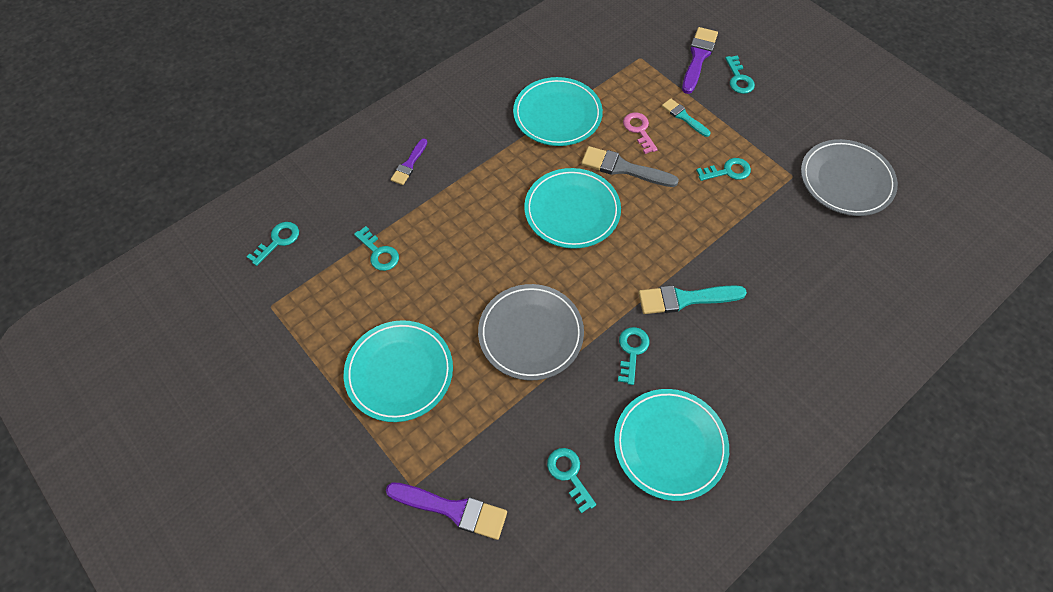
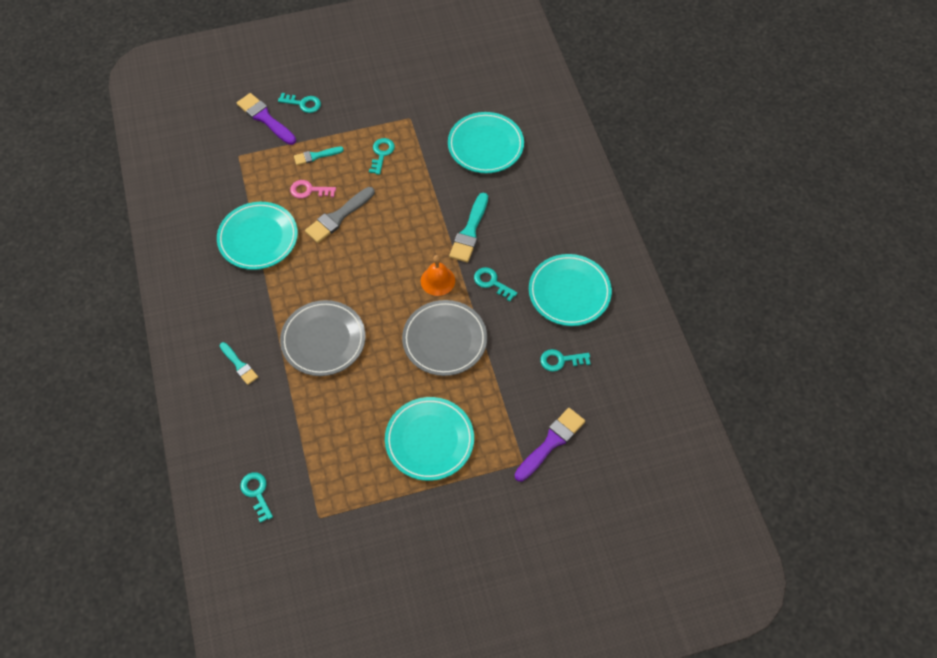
camera: 65 degrees left, 0 degrees up
(379, 253) = (314, 418): turquoise key -> none
(409, 164) = (239, 365): purple brush -> turquoise brush
(572, 211) = (356, 268): turquoise plate -> turquoise plate (485, 145)
(602, 294) = (437, 280): none -> orange bell
(846, 180) = (432, 90): grey plate -> grey plate (323, 340)

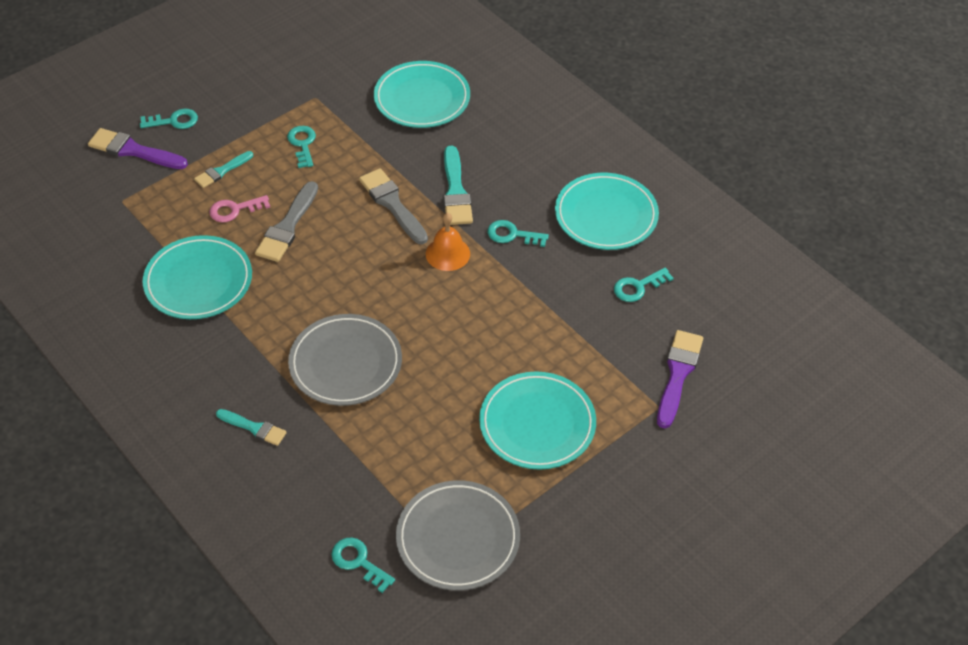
camera: 25 degrees left, 10 degrees down
(419, 226) = (392, 204): none -> grey brush
(444, 340) = (492, 312): grey plate -> grey plate (458, 538)

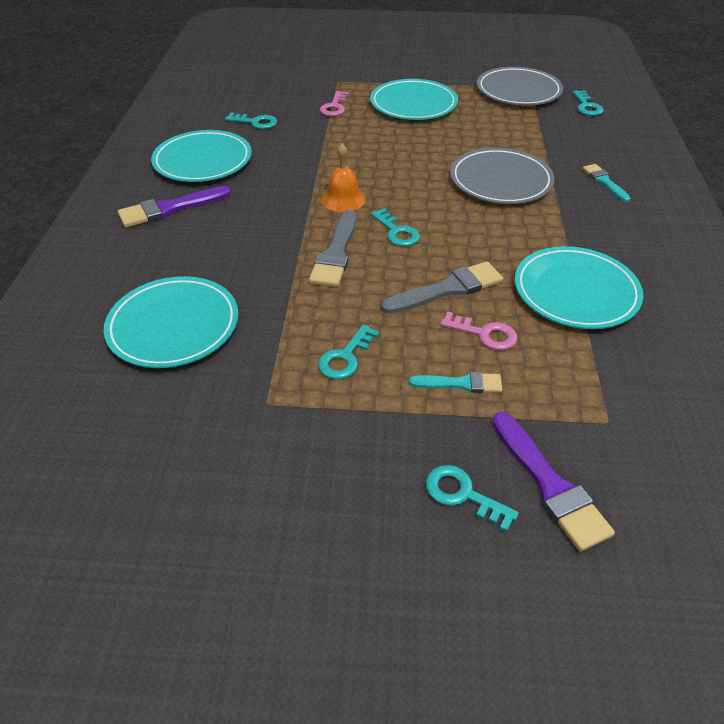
camera: 135 degrees left, 5 degrees down
(455, 191) = (273, 233): turquoise brush -> none
(512, 235) = (281, 184): turquoise key -> turquoise key (397, 232)
(603, 361) = (334, 107): none -> pink key
(678, 374) = (305, 85): purple brush -> purple brush (170, 208)

